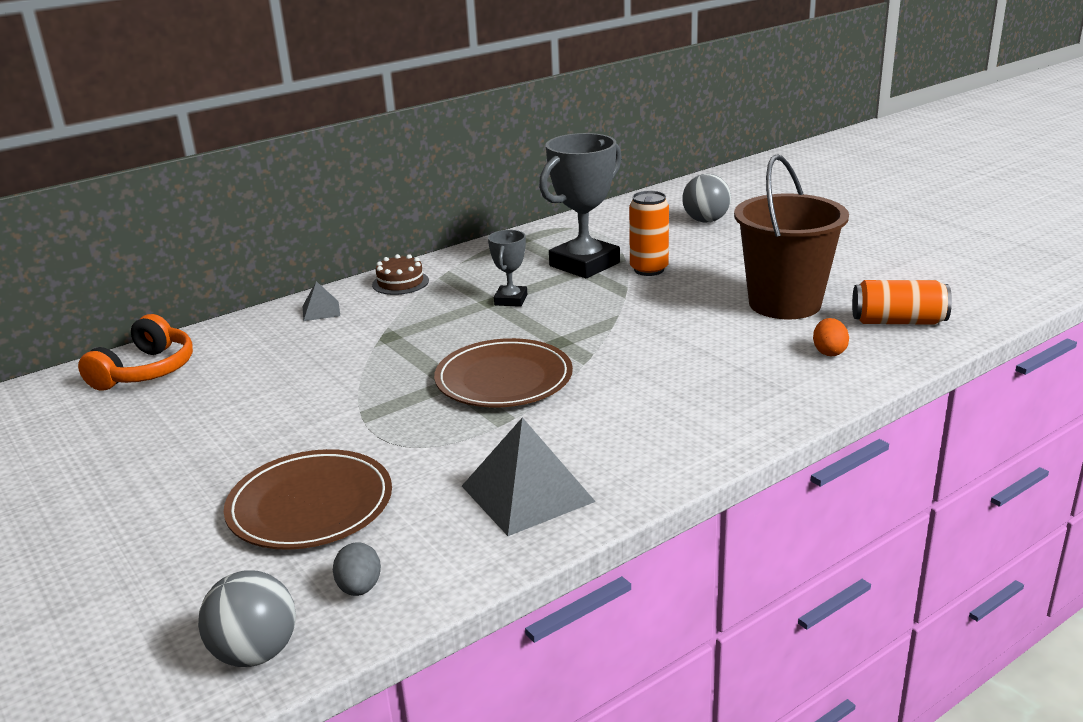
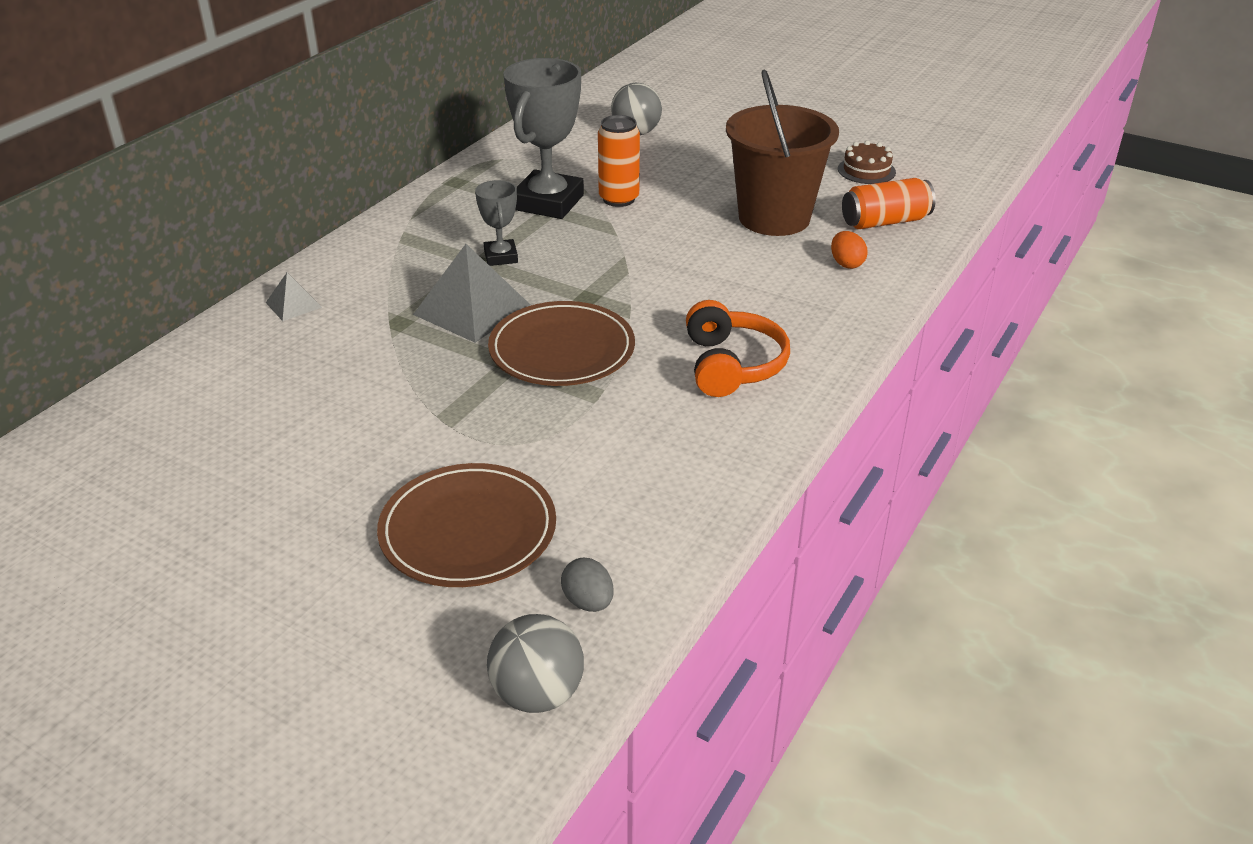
camera: 25 degrees left, 10 degrees up
(146, 371) = (137, 418): orange headphones -> orange headphones (732, 365)
(400, 282) = (360, 254): brown cake -> brown cake (866, 170)
(527, 493) = (675, 467): grey pyramid -> grey pyramid (472, 309)

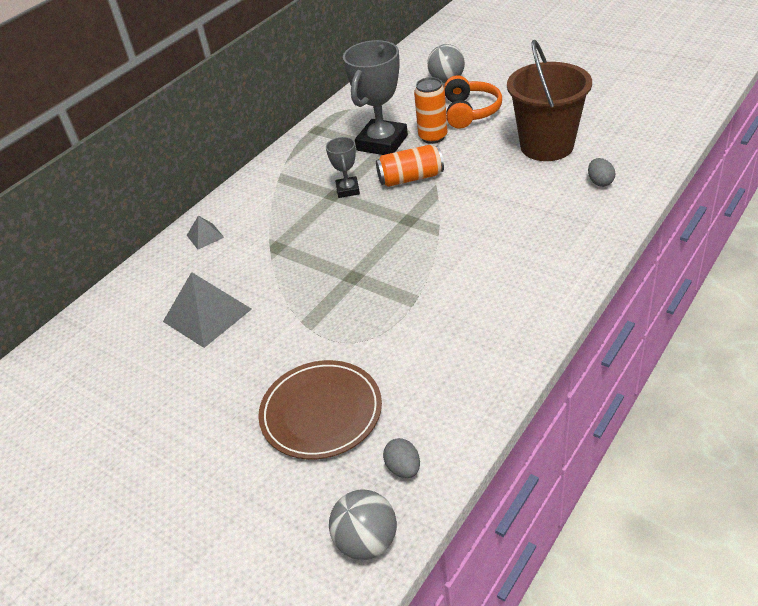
camera: 10 degrees right, 5 degrees up
(472, 309) = (326, 234): grey pyramid -> grey pyramid (207, 315)
(562, 349) = (389, 264): brown plate -> none
(732, 365) = (512, 272): orange headphones -> orange headphones (470, 112)
(846, 264) = (600, 182): orange egg -> grey egg
(866, 170) = (618, 101): brown cake -> none
(885, 222) = (631, 144): orange can -> orange can (410, 178)

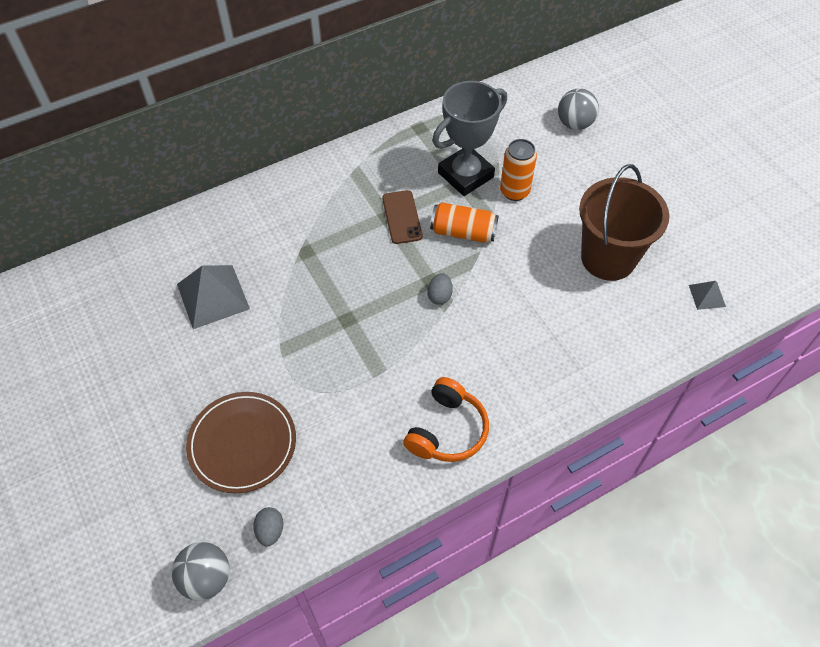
camera: 20 degrees right, 15 degrees up
(205, 236) = (257, 207): grey pyramid -> grey pyramid (707, 295)
(348, 190) = (402, 217): grey trophy -> brown phone
(470, 112) = (569, 177): orange headphones -> orange headphones (447, 430)
(600, 182) = (624, 328): grey egg -> grey egg (439, 296)

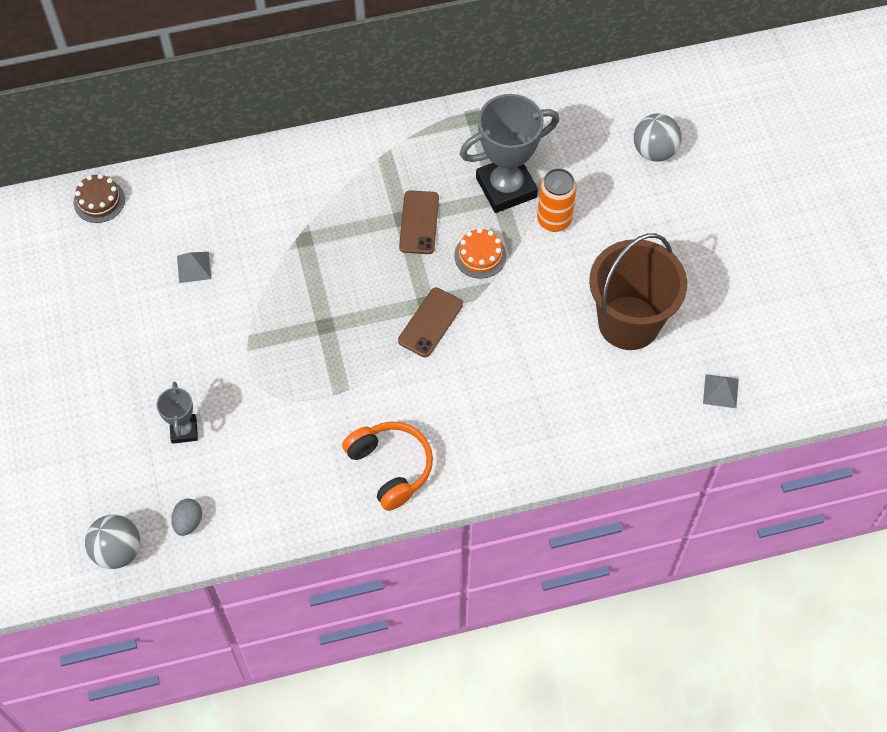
camera: 15 degrees right, 5 degrees up
(111, 259) = (99, 201): none -> brown cake
(213, 296) = (193, 267): grey pyramid -> grey pyramid, size x0.51
(242, 444) = (184, 430): brown plate -> grey trophy
(439, 296) = (430, 322): grey egg -> brown phone
(447, 430) = (390, 467): orange headphones -> orange headphones turned 75 degrees counterclockwise
(463, 232) = (480, 255): orange can -> orange cake

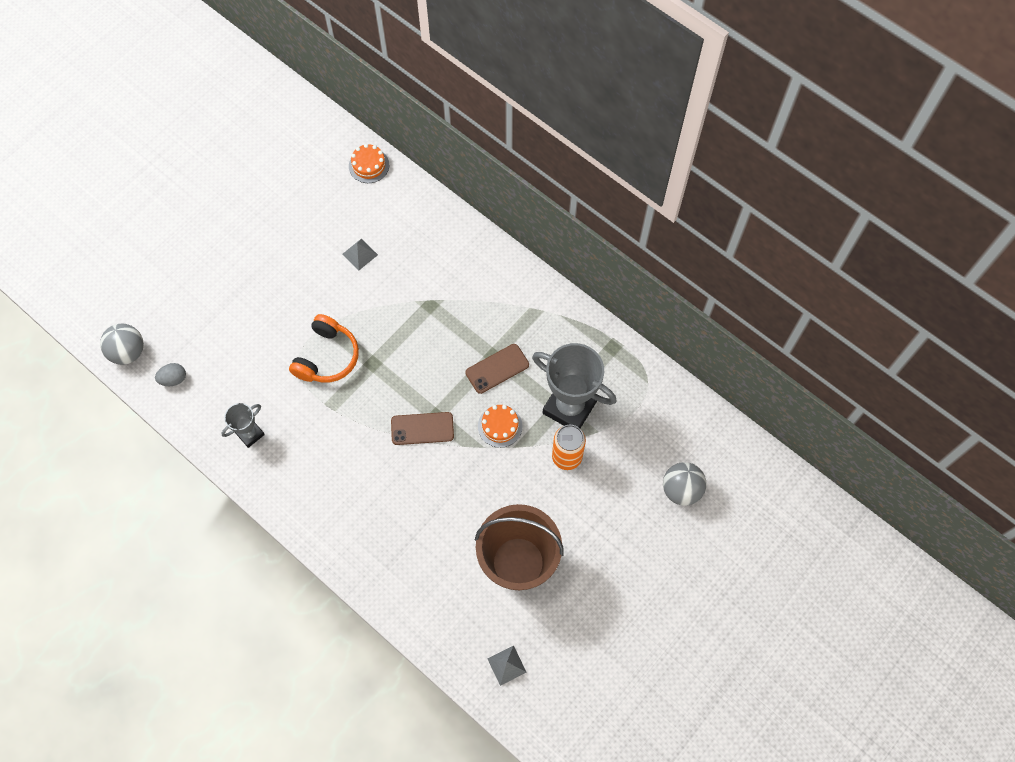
camera: 55 degrees right, 5 degrees up
(99, 201) = (369, 165): brown cake -> orange cake
(184, 430) = (236, 331): grey trophy -> grey trophy (250, 434)
(390, 467) = (293, 476): orange headphones -> orange headphones (327, 357)

